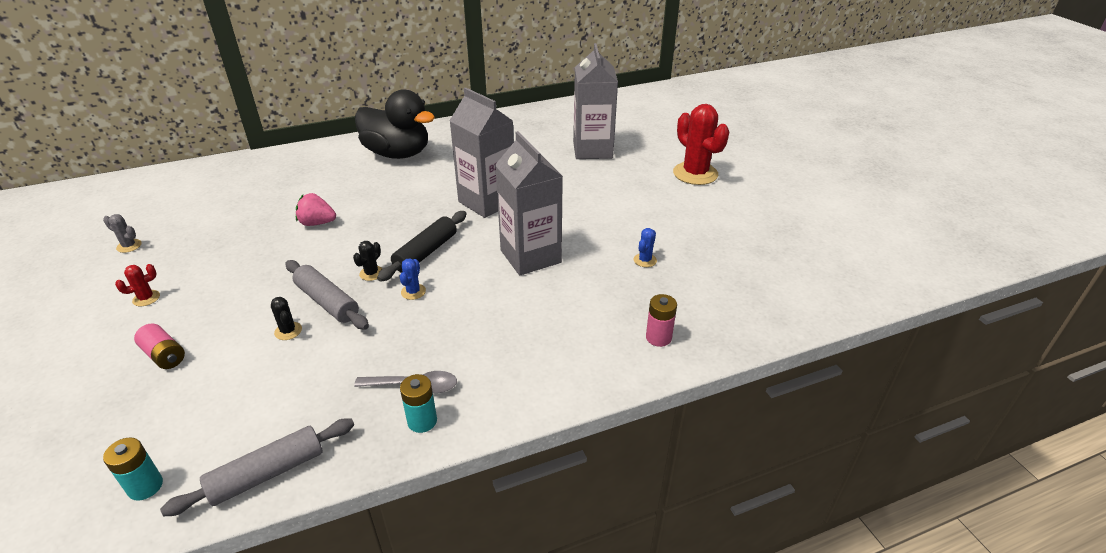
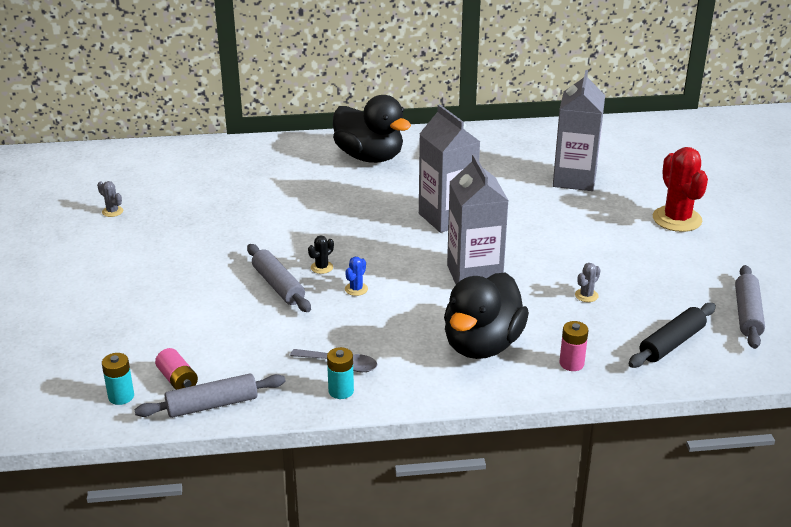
camera: 15 degrees right, 5 degrees down
(146, 298) = (126, 258): red cactus -> none
(164, 355) = (138, 306): pink battery -> pink battery (177, 380)
(288, 331) = (241, 304): black cactus -> none
(317, 223) = (280, 215): pink strawberry -> none
(426, 253) = (375, 257): black rolling pin -> black rolling pin (672, 343)
(562, 333) = (482, 345): none -> black duck
(645, 260) = (586, 295): blue cactus -> grey cactus
(796, 254) = (747, 314): none -> grey rolling pin

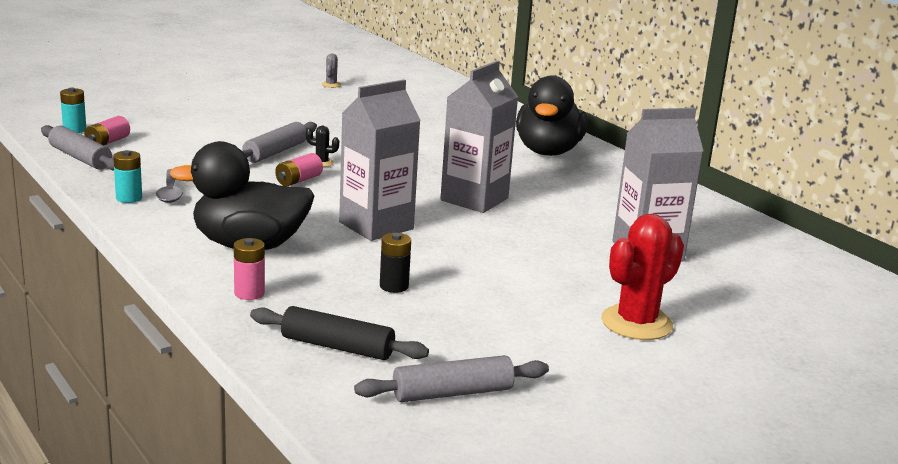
camera: 60 degrees right, 10 degrees down
(356, 289) = (298, 180): blue cactus -> pink battery
(586, 295) = (394, 286): grey cactus -> black battery

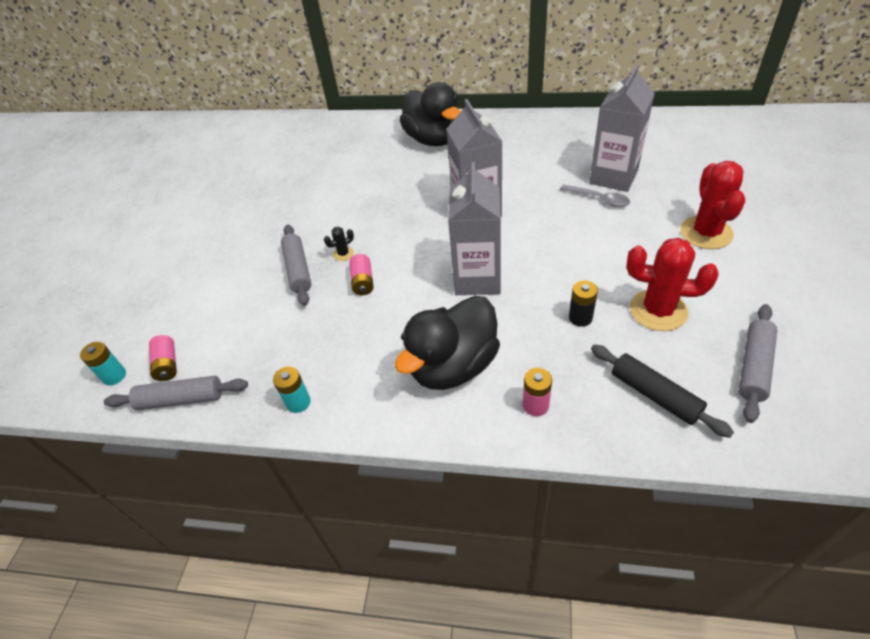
camera: 40 degrees left, 25 degrees up
(170, 192) = (311, 369): grey spoon -> grey spoon (599, 199)
(331, 85) = (206, 179): grey cactus -> none
(337, 347) = (654, 395): black rolling pin -> black rolling pin turned 75 degrees clockwise
(463, 323) = (658, 310): none -> red cactus

